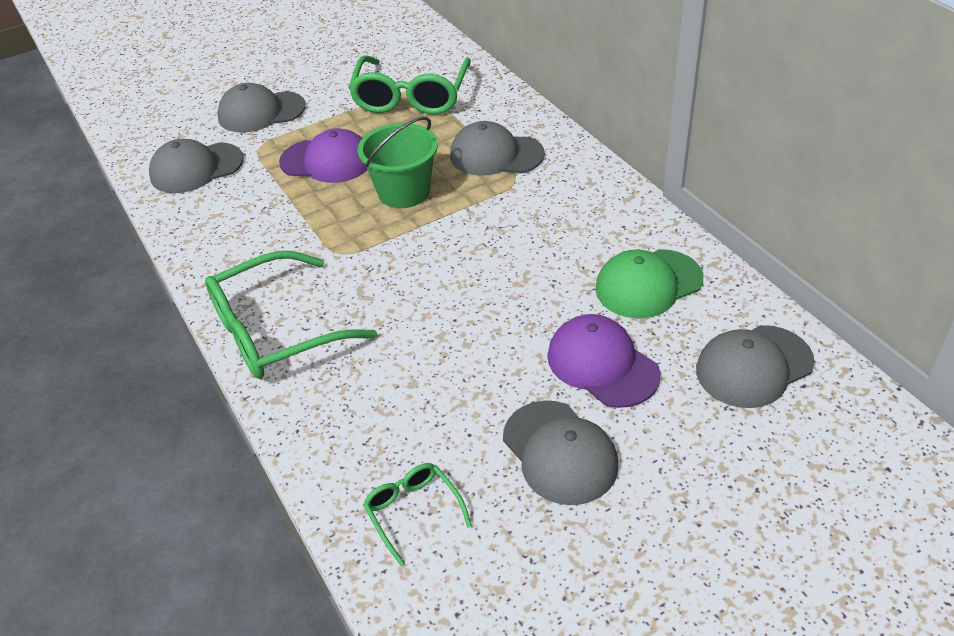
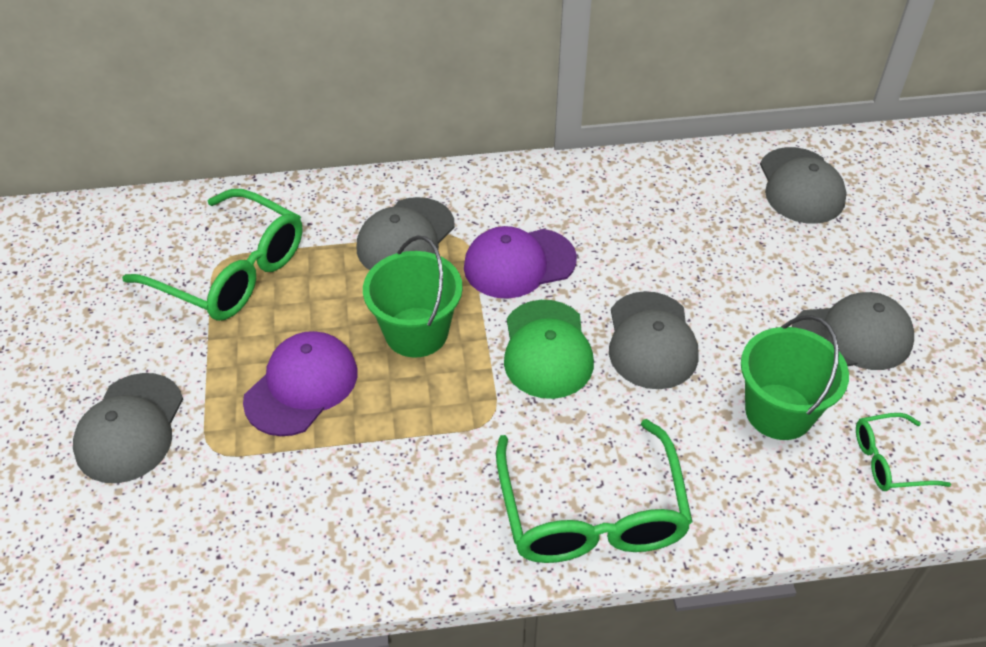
camera: 70 degrees left, 5 degrees up
(196, 168) = (206, 532): grey cap -> grey cap (651, 341)
(432, 418) = (779, 412): none -> green bucket
(602, 364) = (760, 272): purple cap -> purple cap (519, 263)
(648, 284) = (672, 206): green cap -> green cap (547, 349)

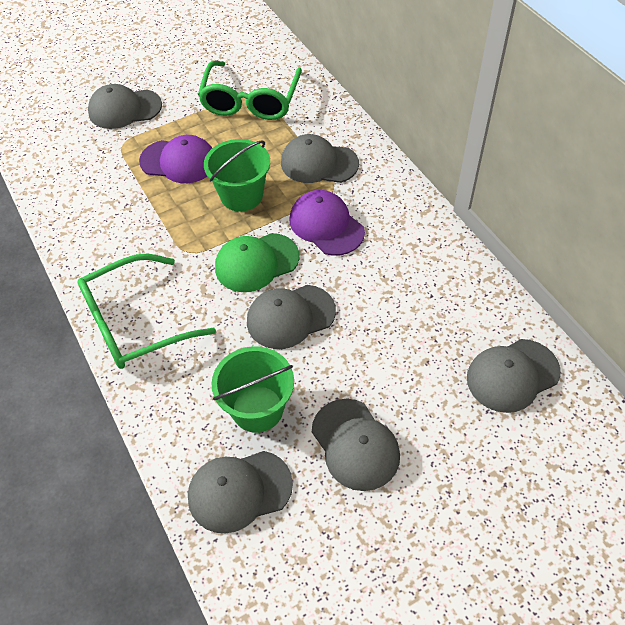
camera: 70 degrees right, 5 degrees up
(889, 460) = (239, 491): green glasses -> grey cap

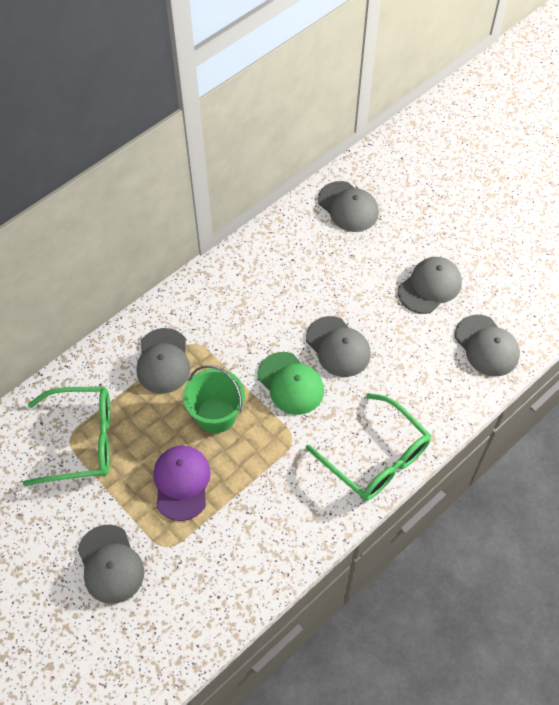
camera: 105 degrees left, 5 degrees up
(257, 409) = (423, 350): green bucket -> none
(326, 225) = (238, 341): purple cap -> none

